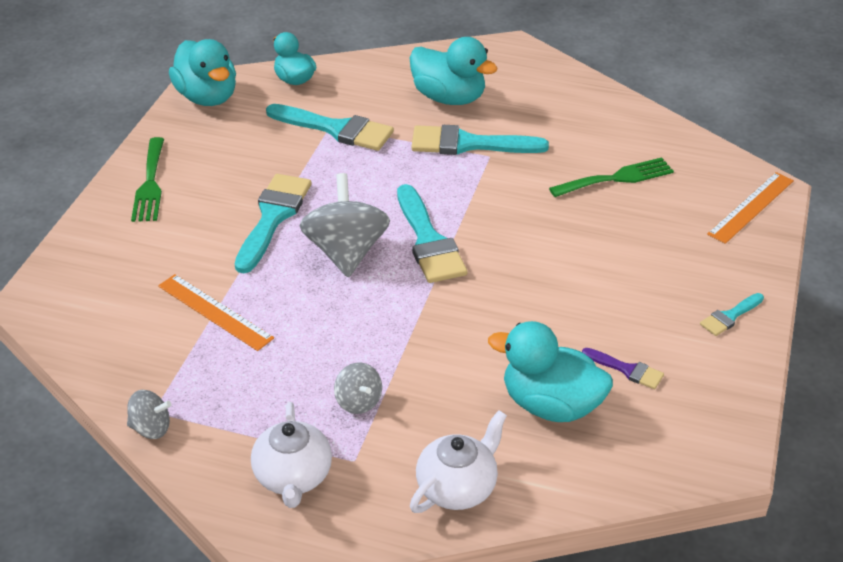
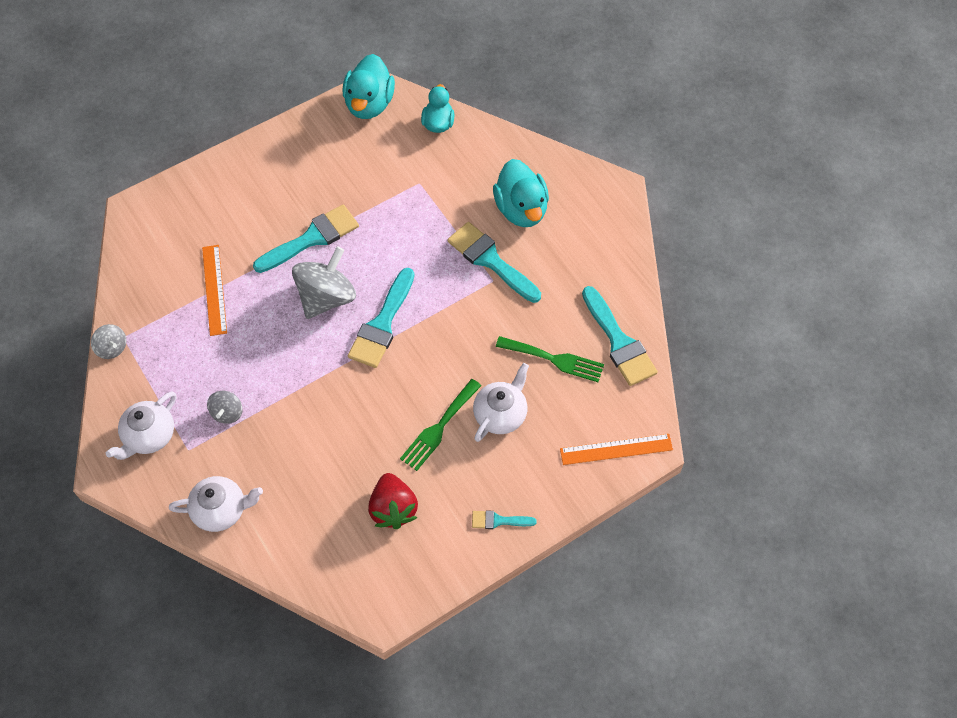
camera: 40 degrees right, 20 degrees up
(150, 184) = (269, 160): green fork -> green fork (439, 428)
(336, 129) = (421, 188): turquoise brush -> turquoise brush (619, 342)
(550, 405) = (324, 497): turquoise duck -> none
(624, 241) = (500, 414): none -> white teapot
(627, 370) = (393, 509): purple brush -> red strawberry

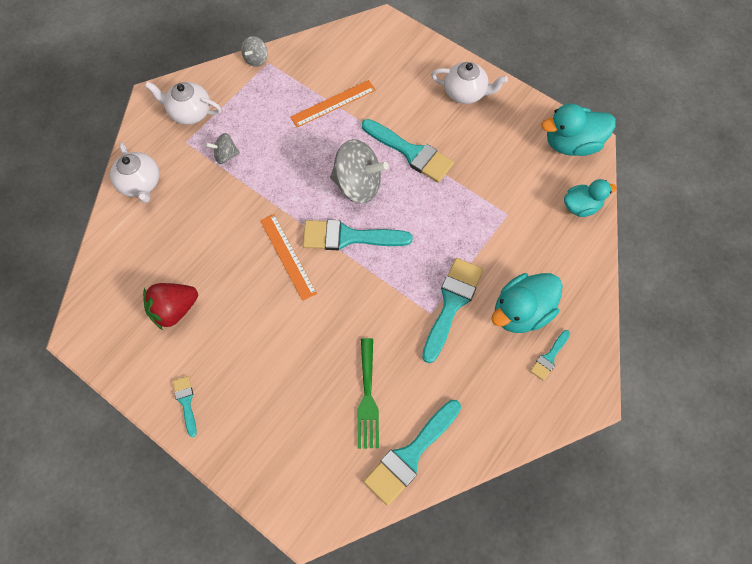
camera: 70 degrees right, 5 degrees up
(439, 428) = (262, 319): green fork -> none
(500, 414) = (293, 368): white teapot -> white teapot (465, 93)
(571, 204) = (549, 357): none -> turquoise brush
(616, 449) = (290, 489): orange ruler -> orange ruler (287, 256)

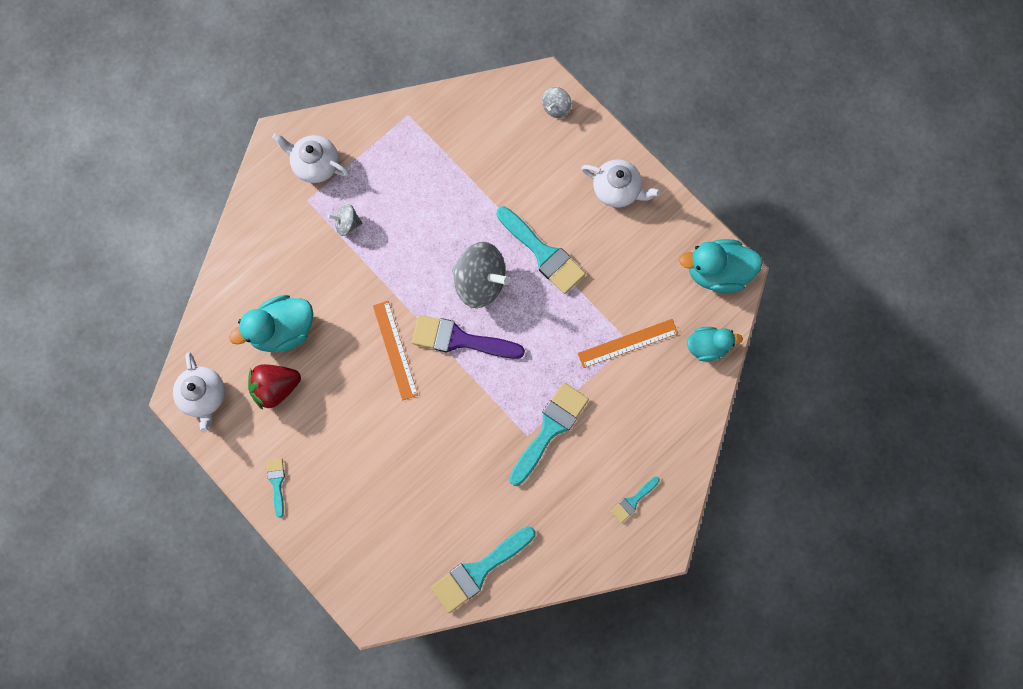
camera: 10 degrees right, 10 degrees up
(140, 184) = (255, 242): white teapot -> white teapot (204, 396)
(256, 59) = (395, 109): grey spinning top -> grey spinning top (556, 108)
(333, 103) = (470, 179): orange ruler -> orange ruler (627, 343)
(348, 237) = (460, 339): turquoise brush -> purple brush
(367, 398) = (449, 509): green fork -> none
(521, 312) = (617, 450): turquoise duck -> turquoise duck (282, 330)

